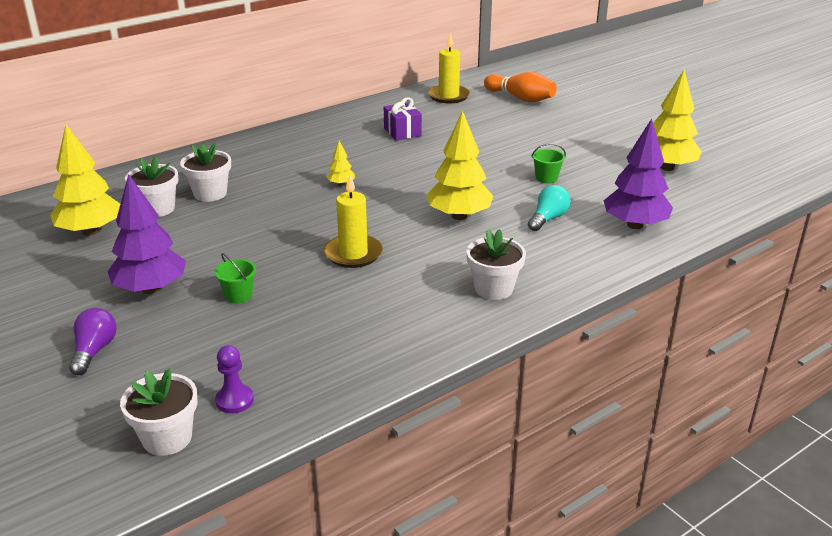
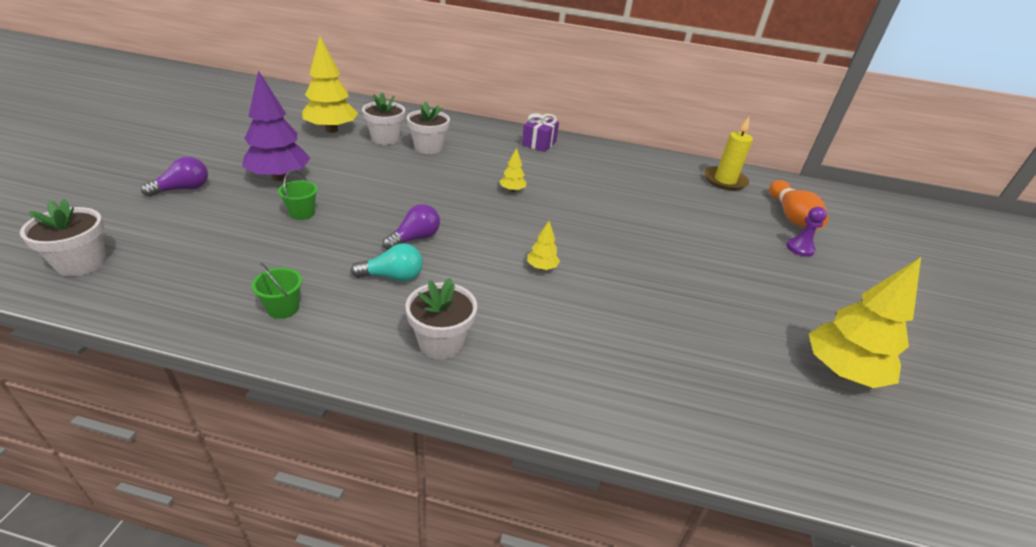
camera: 45 degrees right, 5 degrees up
(234, 400) = (150, 272): purple pawn -> purple pawn (800, 248)
(353, 254) = (415, 238): yellow candle -> purple light bulb
(402, 132) = (631, 184): purple gift -> purple gift (539, 143)
(459, 216) = (541, 267): yellow tree -> yellow tree, size x0.46
(546, 178) = (681, 291): green bucket -> green bucket (283, 308)
(548, 218) = (610, 324): turquoise light bulb -> turquoise light bulb (393, 277)
(635, 225) = (684, 397): purple tree -> none

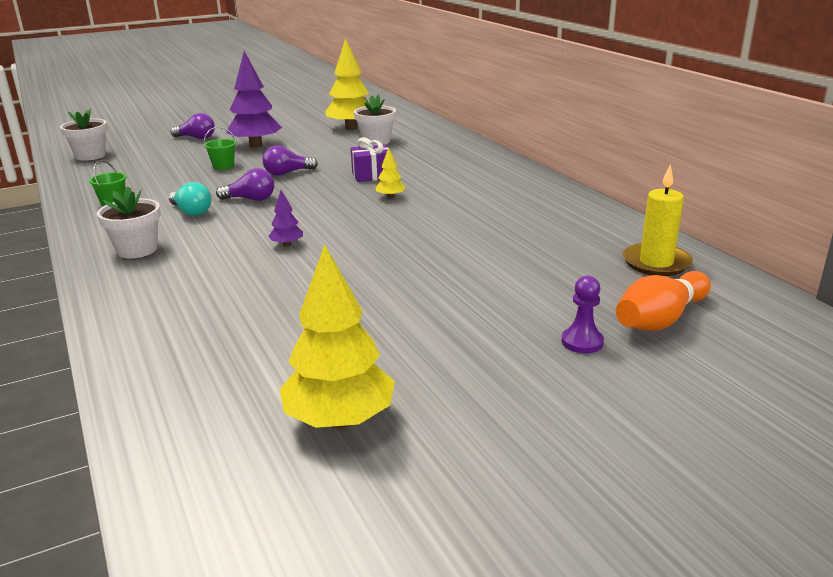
camera: 55 degrees right, 10 degrees down
(383, 198) = (287, 173): none -> purple light bulb
(428, 147) = (395, 154): white flower pot -> none
(539, 143) = (505, 175): purple gift -> purple gift (372, 175)
(541, 267) = (287, 245): yellow tree -> purple tree

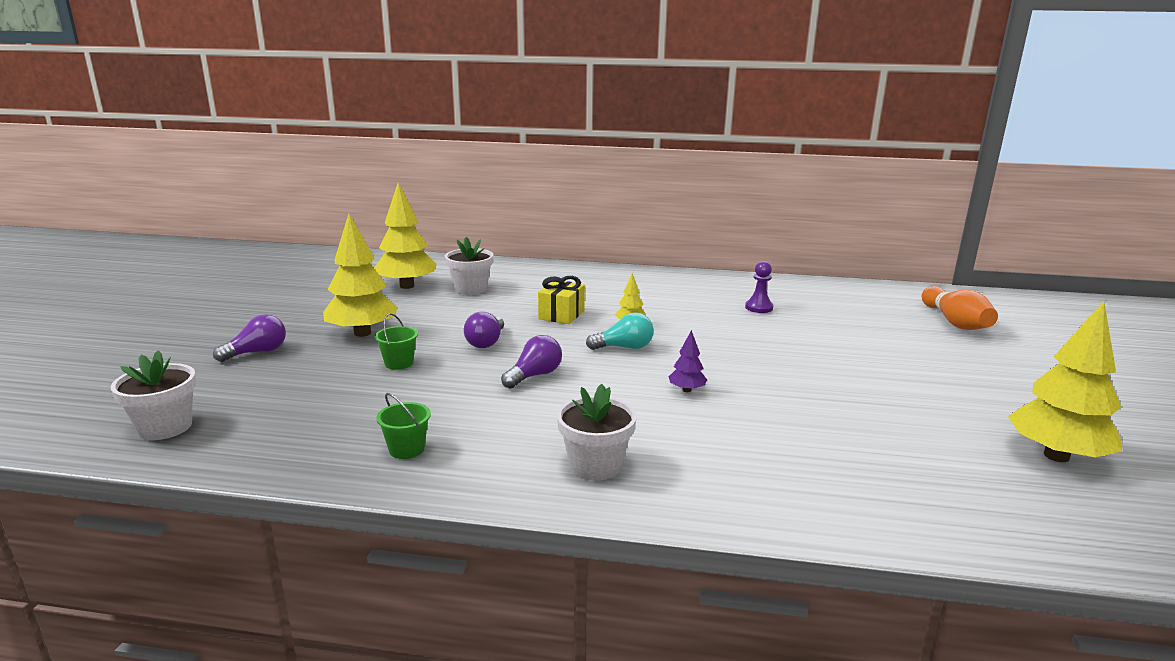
camera: 55 degrees left, 5 degrees down
(191, 212) = (521, 411): turquoise light bulb -> turquoise light bulb (624, 347)
(256, 145) = (362, 333): purple tree -> yellow tree
(372, 175) = (561, 315): purple gift -> yellow gift
(582, 342) = (973, 350): purple pawn -> purple pawn (759, 308)
(656, 263) = (868, 296): yellow candle -> none

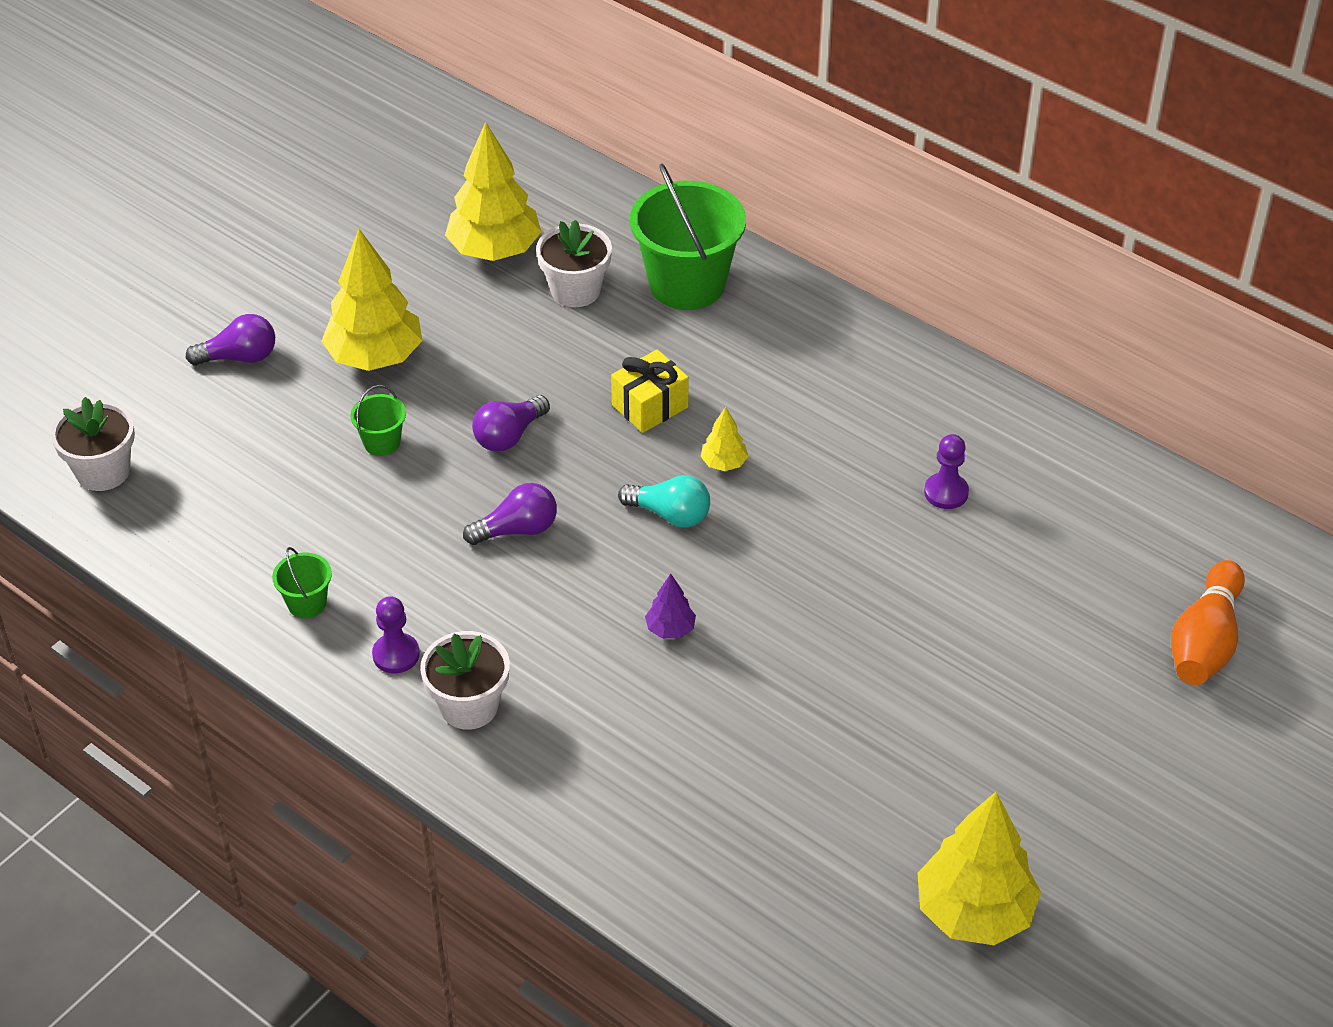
camera: 30 degrees right, 25 degrees up
(508, 455) = (396, 655): none -> purple pawn
(532, 277) = (687, 284): none -> green bucket

